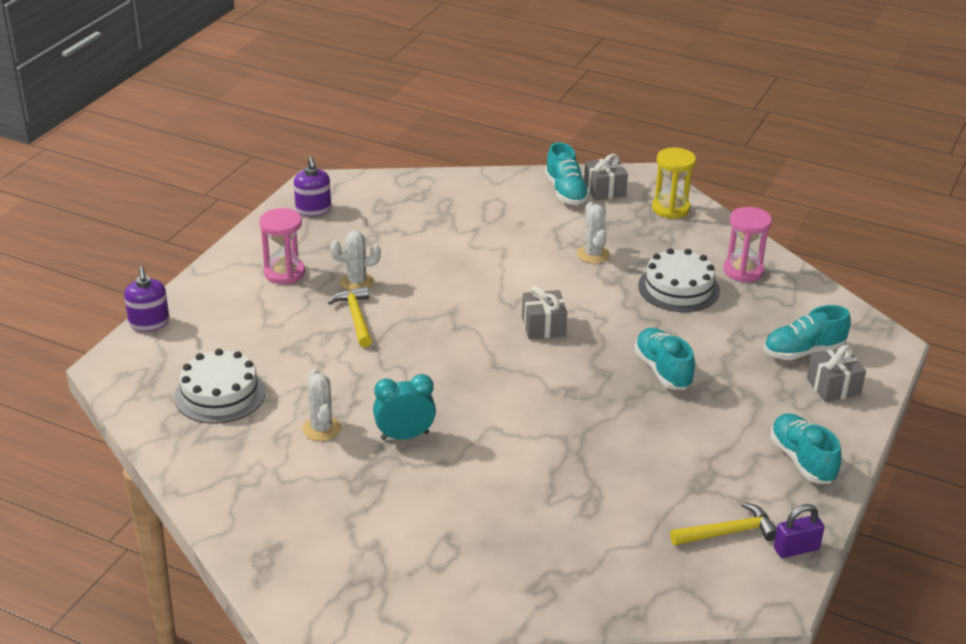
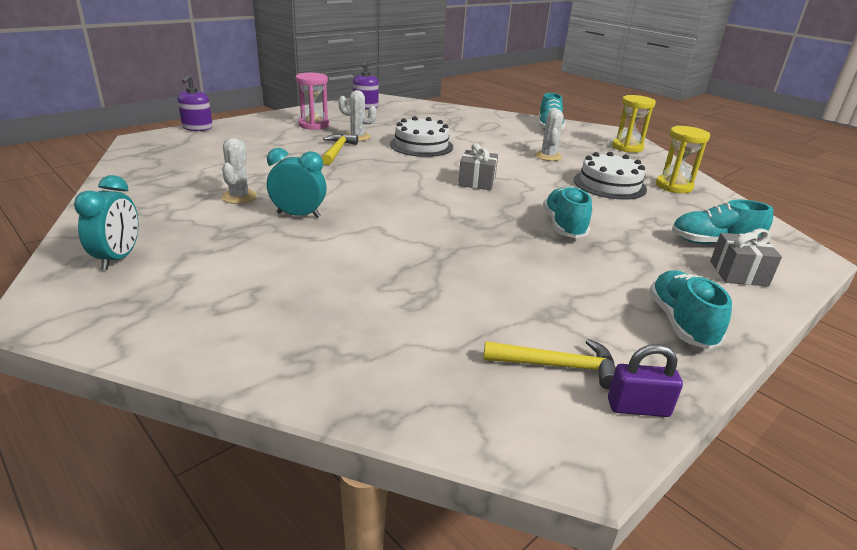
camera: 20 degrees right, 5 degrees down
(220, 394) = (193, 165): white cake -> white cake (421, 145)
(294, 544) = (118, 258): none -> turquoise clock
(604, 190) = (579, 132): grey gift -> none
(743, 271) = (674, 186): pink hourglass -> yellow hourglass

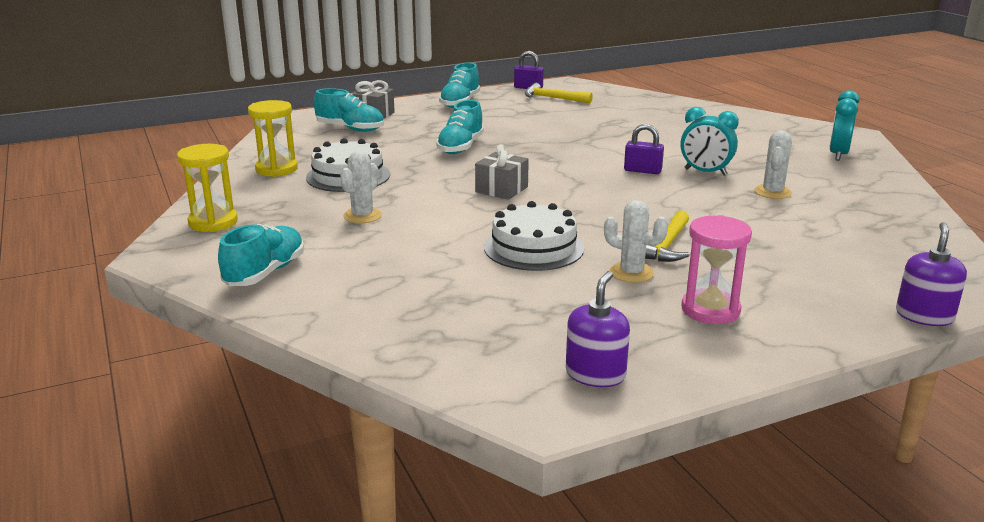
camera: 160 degrees left, 5 degrees down
(363, 211) = (642, 171): none -> purple padlock

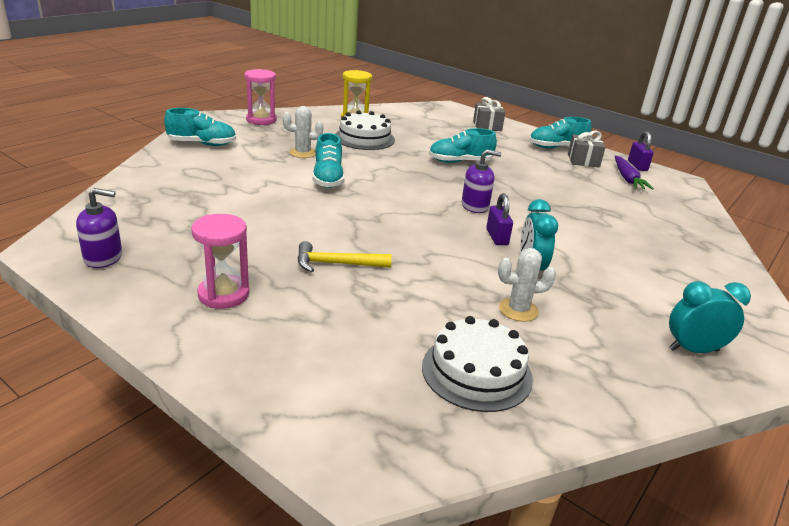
camera: 60 degrees right, 5 degrees up
(213, 222) = (261, 120): yellow hourglass -> pink hourglass
(350, 129) = (450, 124): turquoise shoe -> turquoise shoe (328, 178)
(501, 189) = (391, 187): grey gift -> grey gift (583, 161)
(533, 248) = (293, 212): white cake -> white cake (476, 372)
(553, 98) = (627, 179): yellow hammer -> purple carrot
(631, 273) = (273, 254): white cactus -> none
(924, 316) = (269, 419): purple soap dispenser -> purple soap dispenser (475, 206)

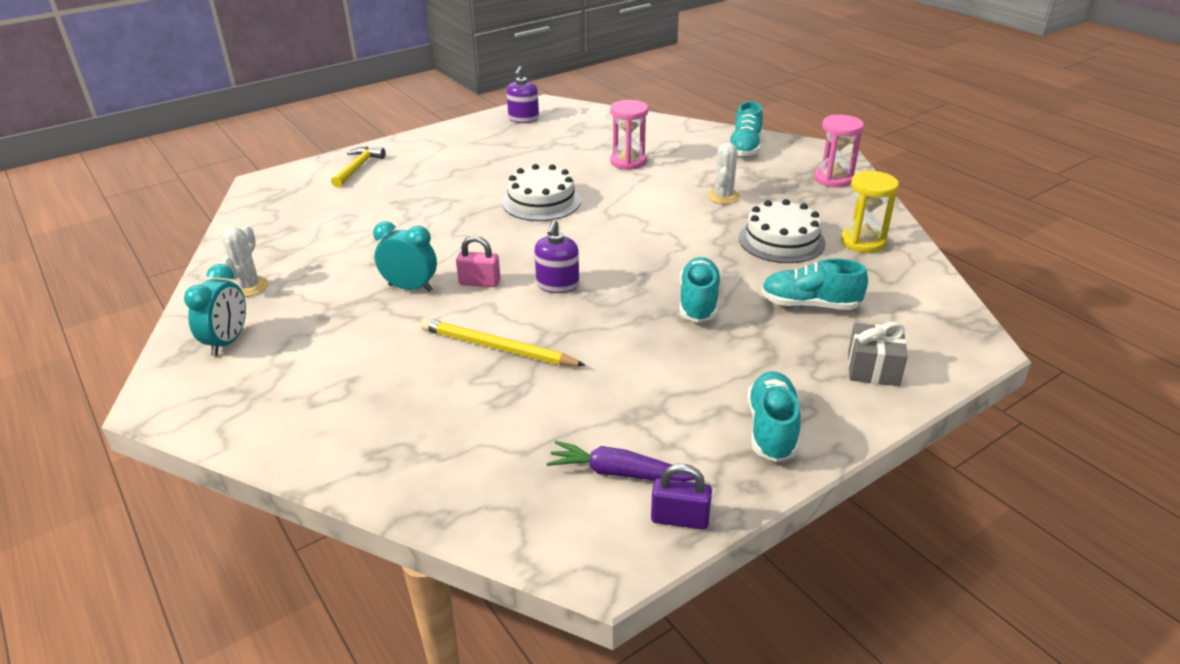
camera: 110 degrees right, 5 degrees up
(223, 294) = (454, 153): pink hourglass -> pink hourglass (628, 162)
(328, 178) = (648, 205): turquoise shoe -> turquoise shoe (809, 305)
(337, 264) = (472, 194): yellow hammer -> yellow hammer (357, 168)
(476, 372) = (301, 228): white cake -> white cake (541, 201)
(497, 237) = (479, 282): purple padlock -> pink padlock
(518, 310) = (353, 263): white cactus -> white cactus (249, 287)
(568, 220) = (498, 348): none -> yellow pencil
(583, 161) = (706, 443): grey gift -> none

